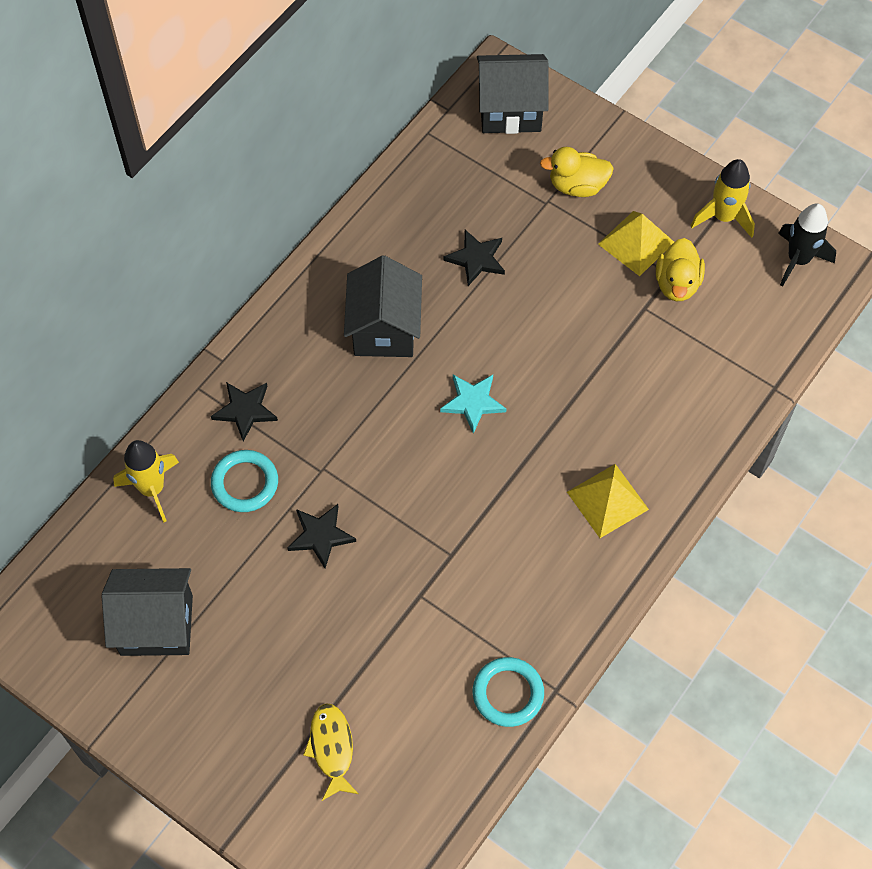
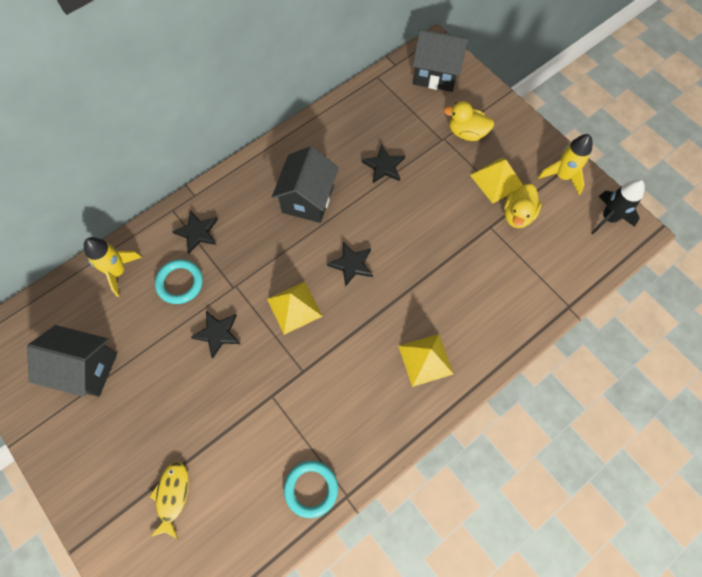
camera: 15 degrees right, 5 degrees up
(413, 477) = (294, 307): none -> yellow pyramid
(473, 402) = (351, 264): turquoise star -> black star

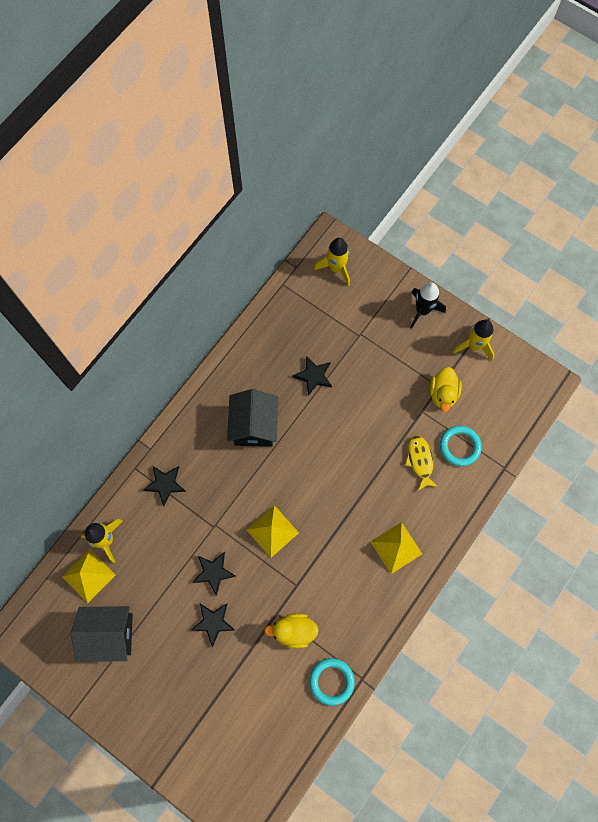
camera: 15 degrees left, 5 degrees up
(172, 496) = (221, 718): yellow fish -> yellow fish (420, 461)
(180, 283) = (165, 535): turquoise ring -> turquoise ring (459, 446)
(351, 264) = (311, 478): black star -> black star (213, 622)
(435, 74) = (336, 268): black house -> yellow rocket
(466, 132) = (379, 323): yellow duck -> yellow duck (294, 631)
(496, 180) = (417, 364): yellow pyramid -> yellow pyramid (88, 575)
(608, 218) = (521, 376): black rocket -> black rocket (422, 310)

